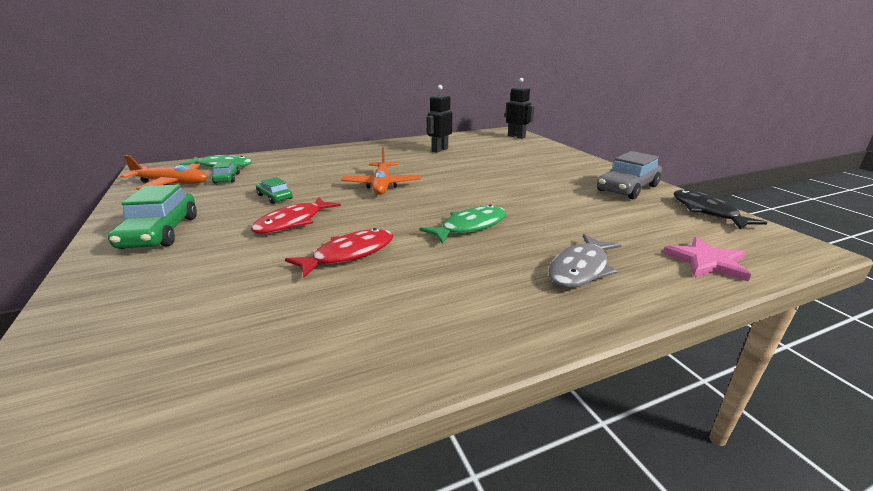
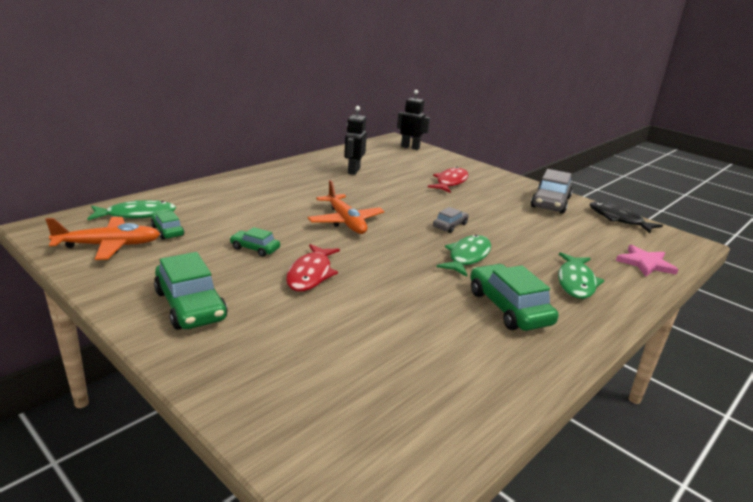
camera: 25 degrees left, 0 degrees up
(349, 254) = (400, 298): red fish -> red fish (450, 182)
(461, 283) = (509, 308): none -> green car
(483, 198) = (450, 225): none -> grey car
(580, 269) = (576, 282): grey fish -> green fish

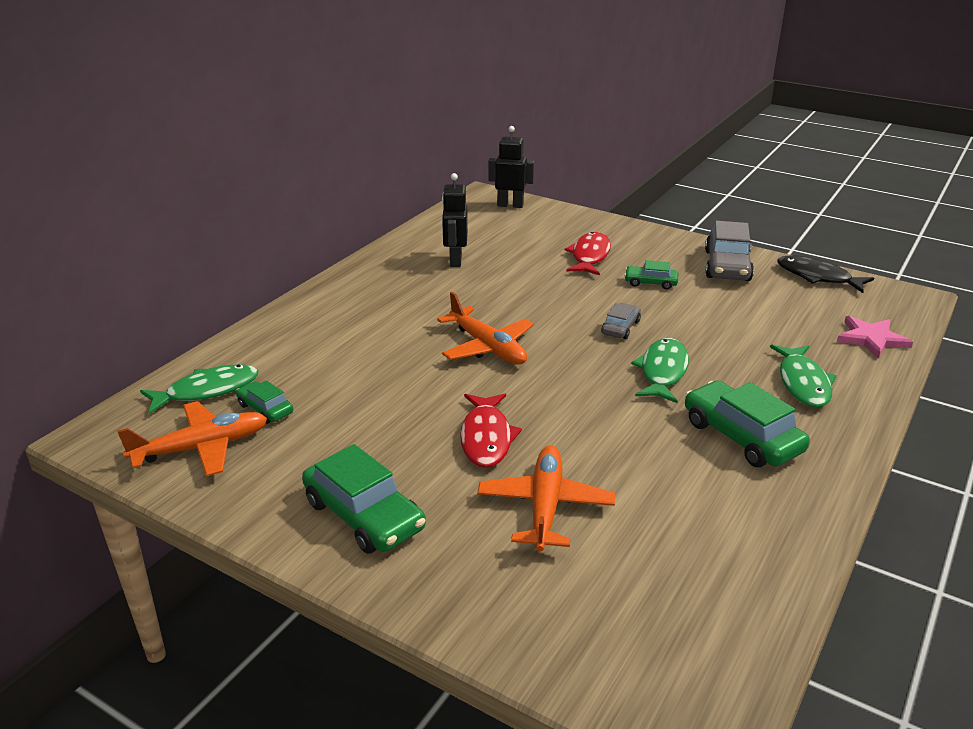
camera: 10 degrees left, 5 degrees up
(255, 248) = (395, 413): green car -> green car (650, 283)
(328, 325) = (545, 506): none -> orange plane

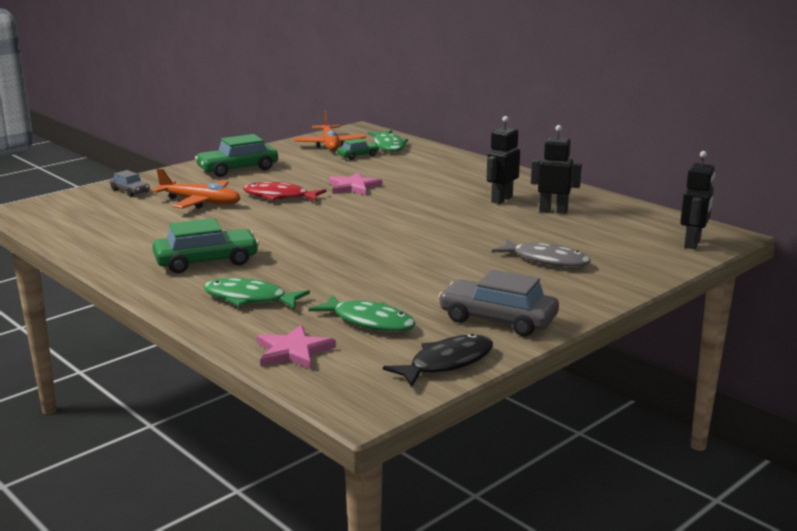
camera: 105 degrees right, 10 degrees down
(420, 386) = (353, 187): none -> pink star
(430, 288) = (501, 199): none -> black robot
(487, 347) = (392, 207): orange plane -> none
(589, 256) = (546, 260): red fish -> grey fish
(620, 327) = (393, 250): grey car -> grey car (130, 191)
(650, 283) = (473, 276): green car -> none
(662, 372) = (312, 253): green fish -> green fish (369, 322)

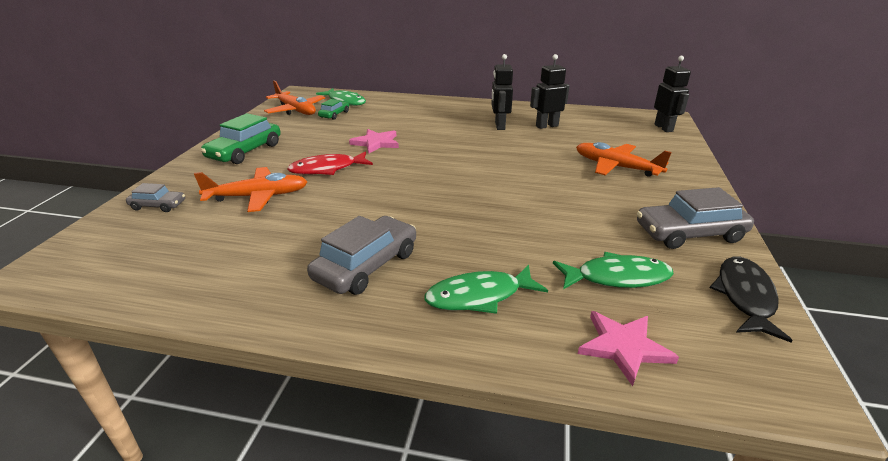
camera: 35 degrees left, 10 degrees up
(206, 261) = (366, 265): green car -> grey car
(546, 260) = (616, 167): grey fish -> orange plane

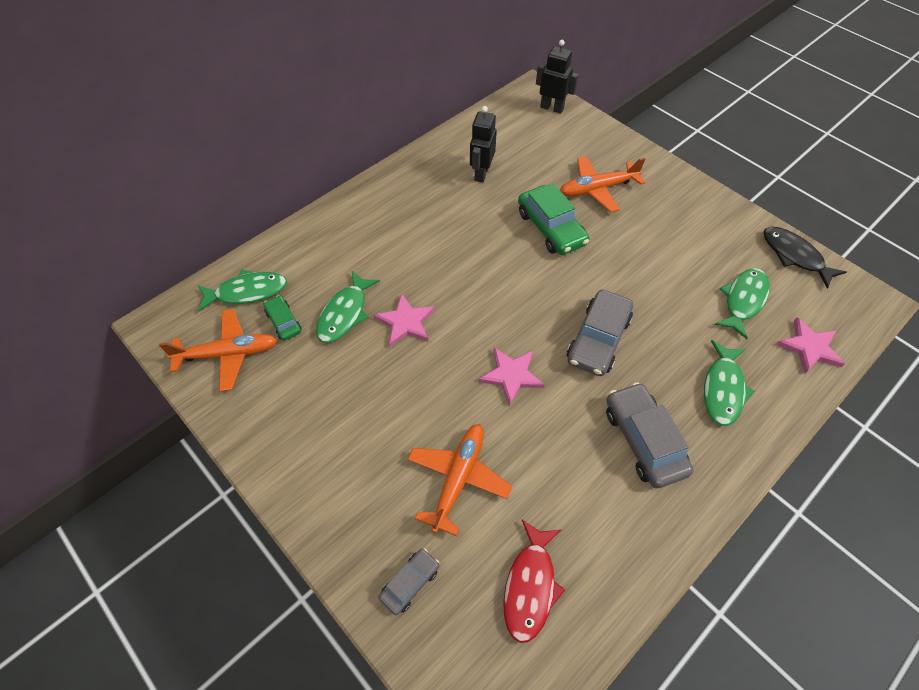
camera: 55 degrees left, 25 degrees up
(245, 151) = (322, 454): green car -> green car (551, 228)
(327, 169) = (438, 393): red fish -> red fish (530, 586)
(360, 126) = (345, 313): none -> green fish
(371, 189) = (511, 375): none -> pink star
(499, 126) = (450, 205): black robot -> none
(689, 233) = (716, 225): grey car -> grey car (598, 339)

